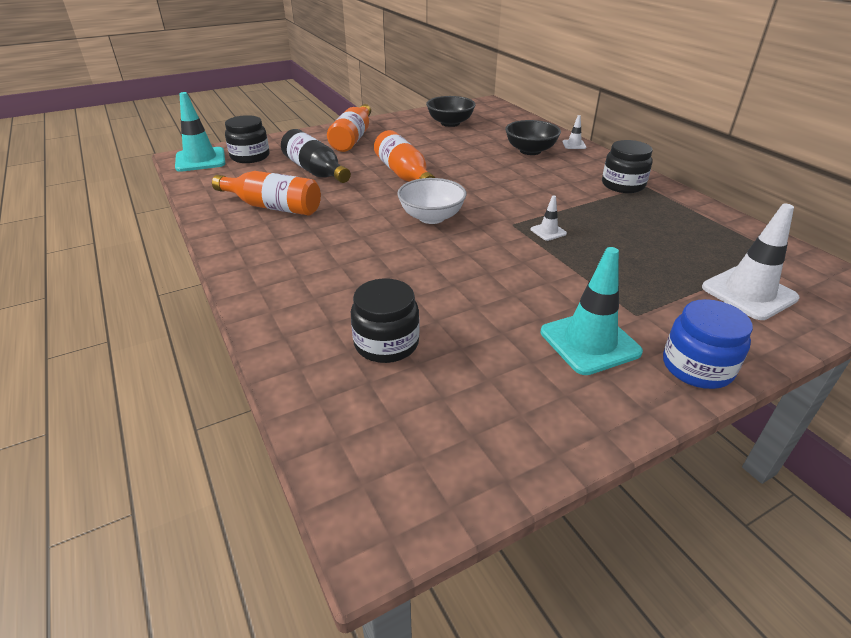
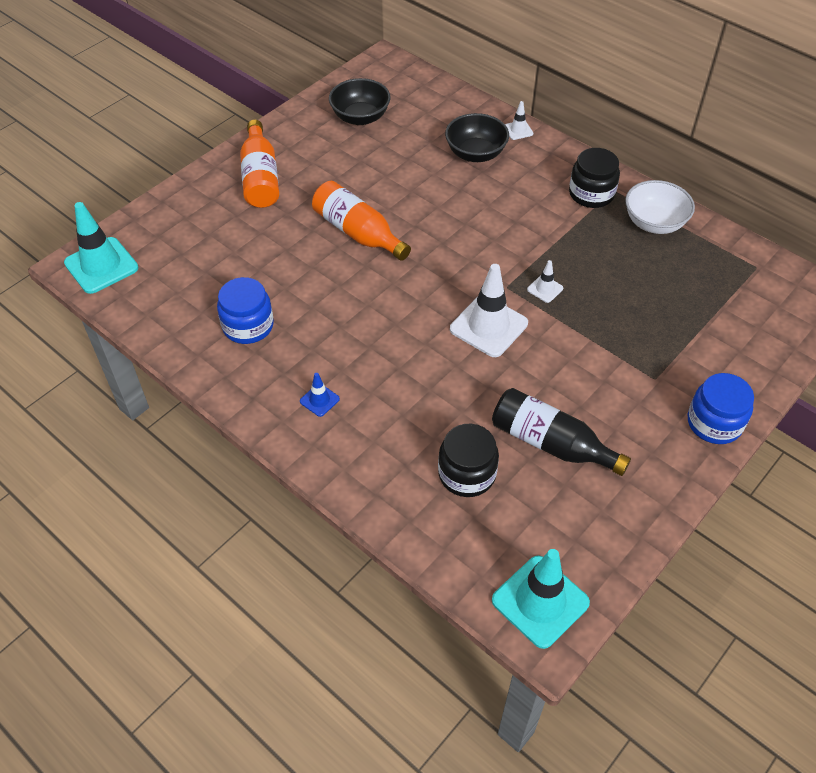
camera: 20 degrees left, 15 degrees up
(250, 156) = (158, 244): black jar -> none
(273, 207) = (248, 326): orange bottle -> blue jar
(290, 260) = (319, 400): none -> blue traffic cone
(315, 171) = (255, 252): black bottle -> black bottle (550, 443)
(431, 217) = (423, 298): white bowl -> white bowl (654, 223)
(589, 342) = (628, 421): turquoise traffic cone -> turquoise traffic cone (540, 601)
(749, 293) = (736, 325): white traffic cone -> white traffic cone (488, 326)

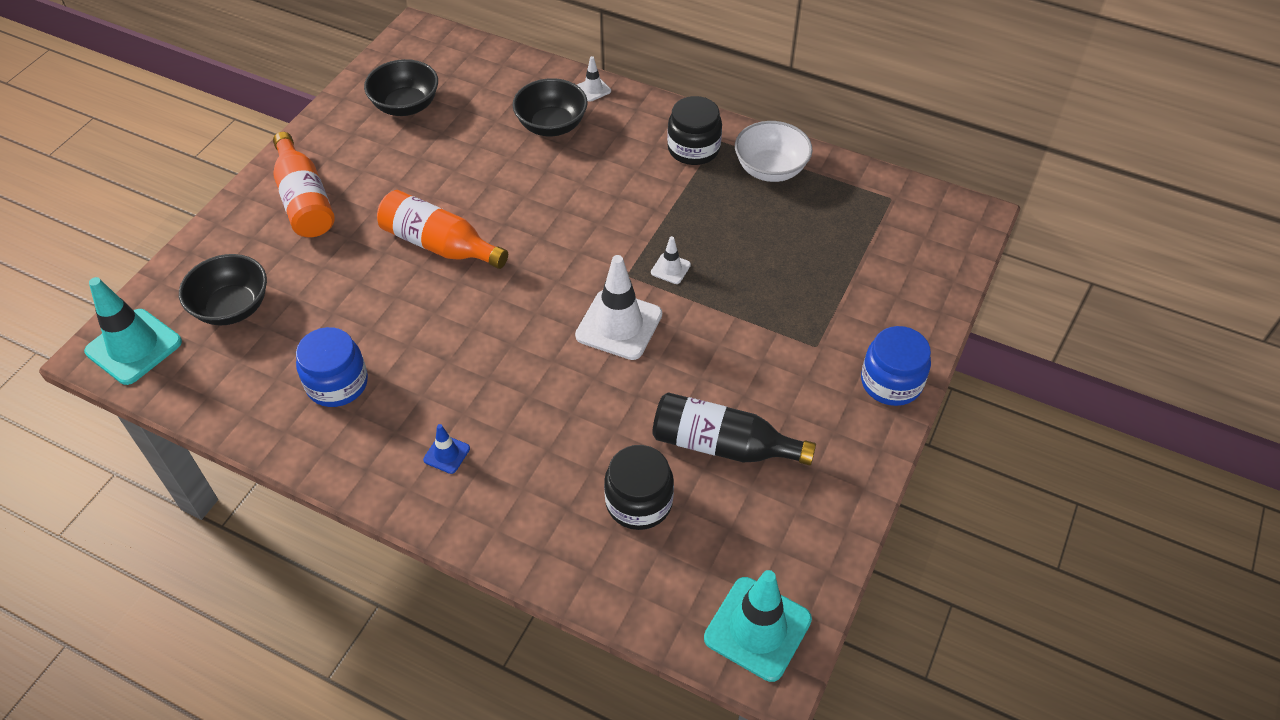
camera: 15 degrees left, 0 degrees up
(183, 250) = (232, 307): none -> black bowl

